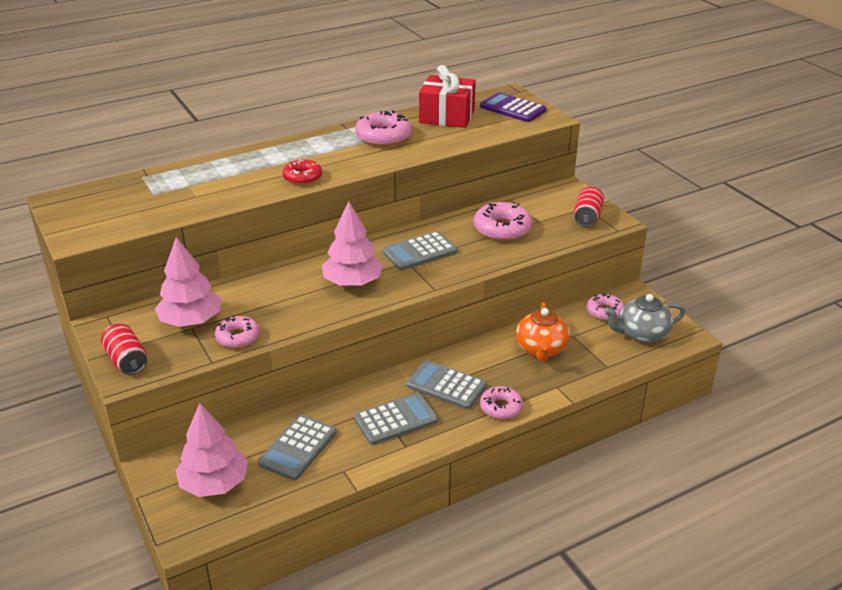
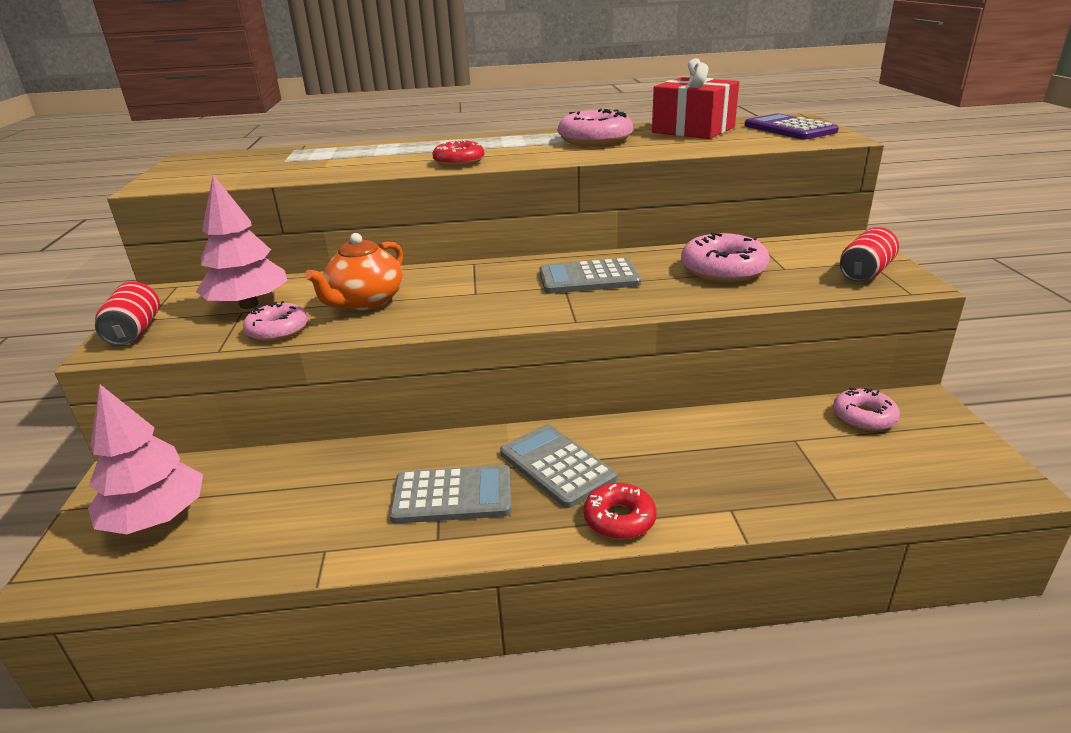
camera: 25 degrees right, 5 degrees down
(298, 448) = (296, 499): grey calculator -> none
(352, 282) = (473, 297): pink tree -> none
(501, 407) = (619, 519): pink donut -> red donut
(541, 349) = (732, 448): orange teapot -> orange teapot (365, 302)
(641, 334) = (919, 462): grey teapot -> none

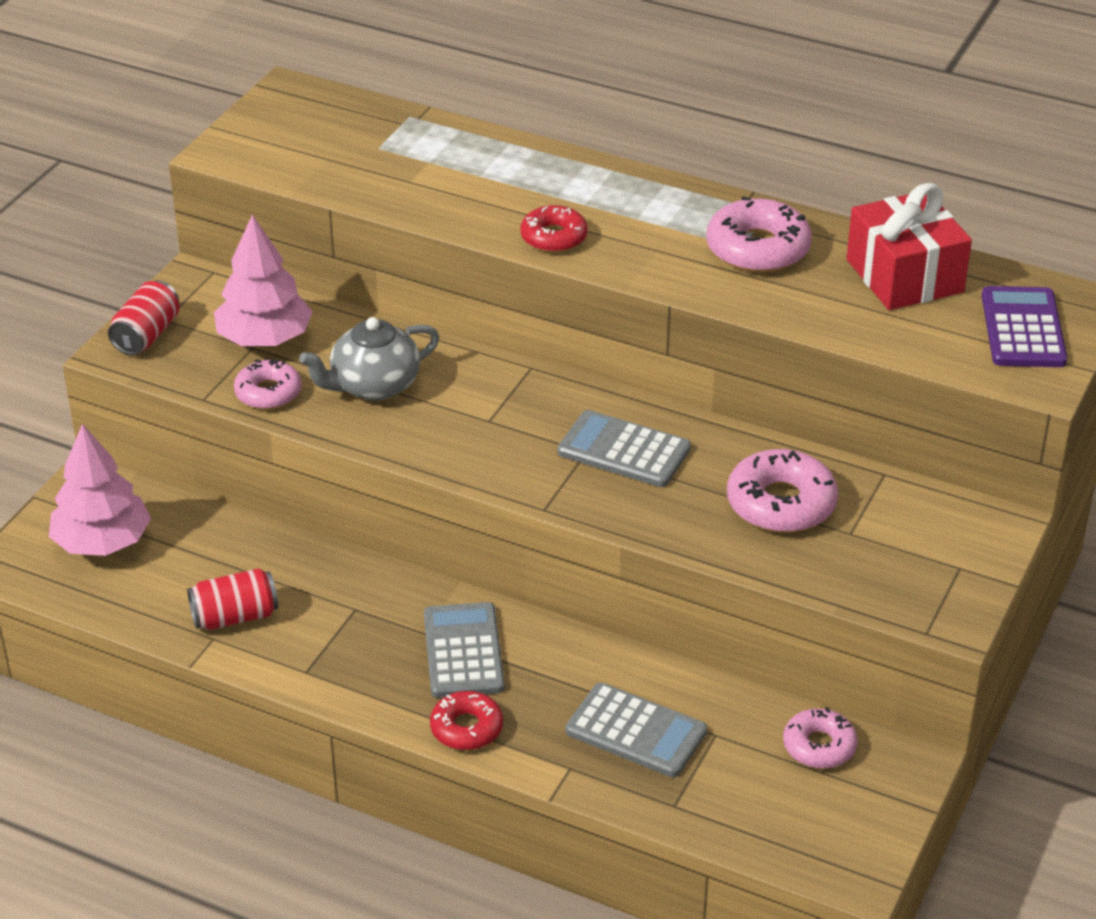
camera: 30 degrees right, 10 degrees up
(365, 302) = (373, 386): orange teapot -> grey teapot
(452, 496) = (348, 637): grey calculator -> grey calculator (636, 731)
(865, 272) = (927, 581): red can -> red can (235, 616)

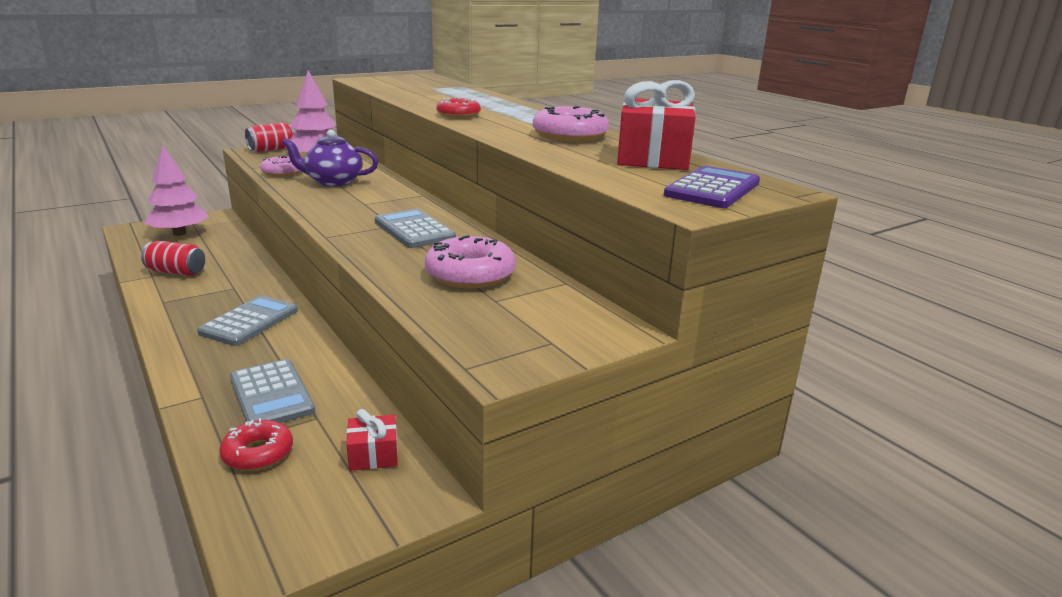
camera: 30 degrees right, 15 degrees down
(373, 386) = (333, 181): grey teapot -> purple teapot
(466, 728) = (186, 354): red donut -> red donut (258, 453)
(819, 746) = (373, 455): pink donut -> red gift

